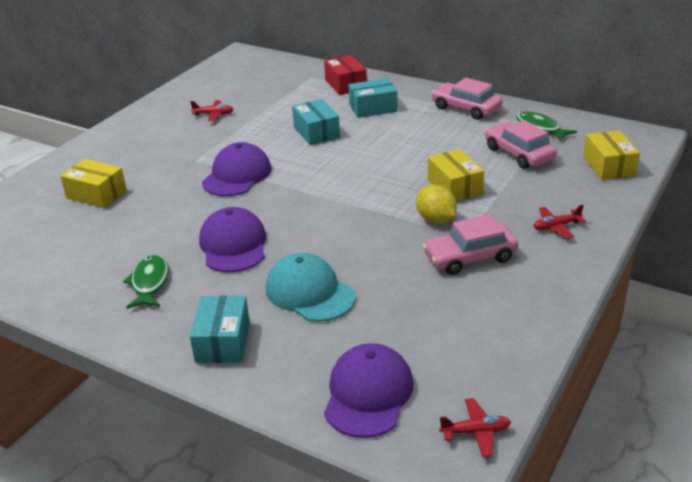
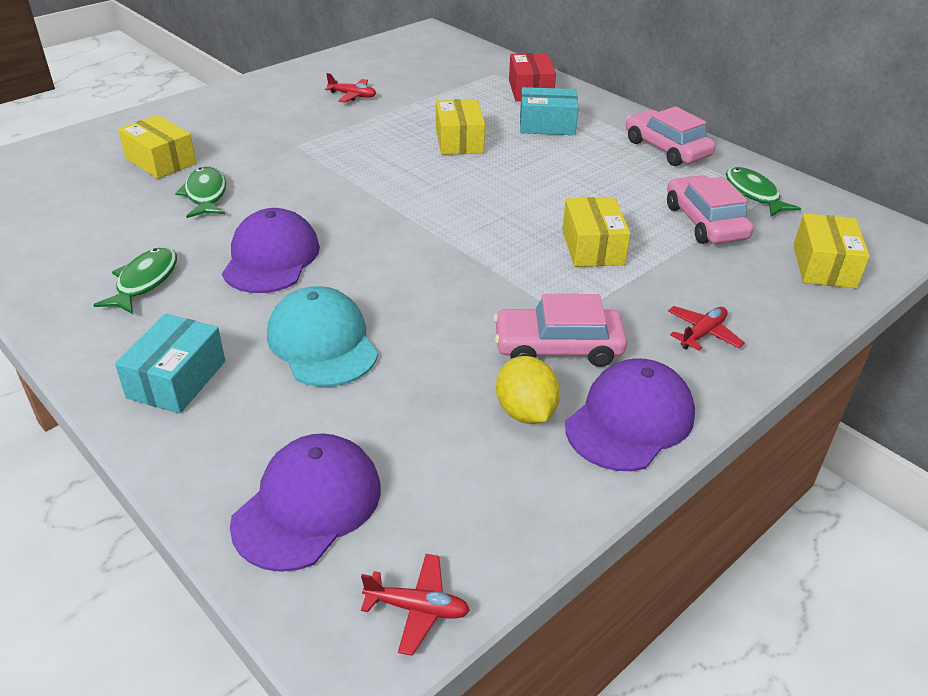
camera: 15 degrees right, 5 degrees up
(151, 211) = (205, 195): none -> green fish
(237, 175) = (331, 173): purple cap -> purple cap (630, 420)
(316, 132) = (459, 141): turquoise box -> yellow box
(435, 219) = (542, 285): yellow lemon -> yellow lemon (525, 412)
(556, 227) = (702, 334): red plane -> red plane turned 135 degrees clockwise

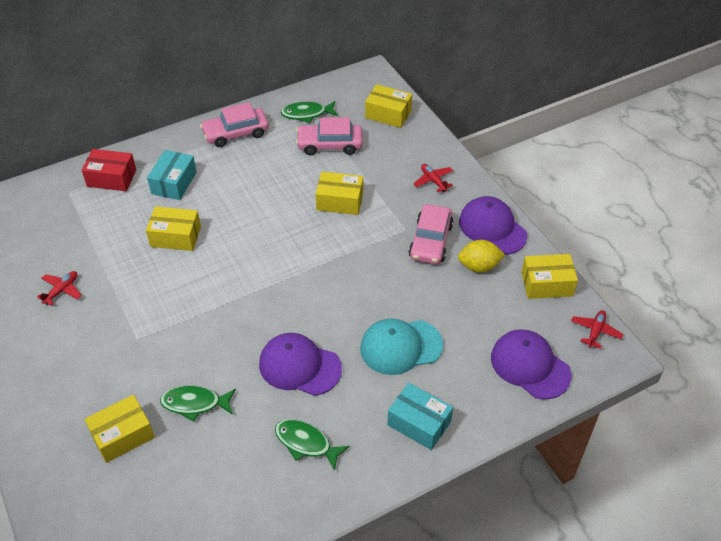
camera: 75 degrees left, 10 degrees up
(520, 514) = (547, 284): none -> yellow box

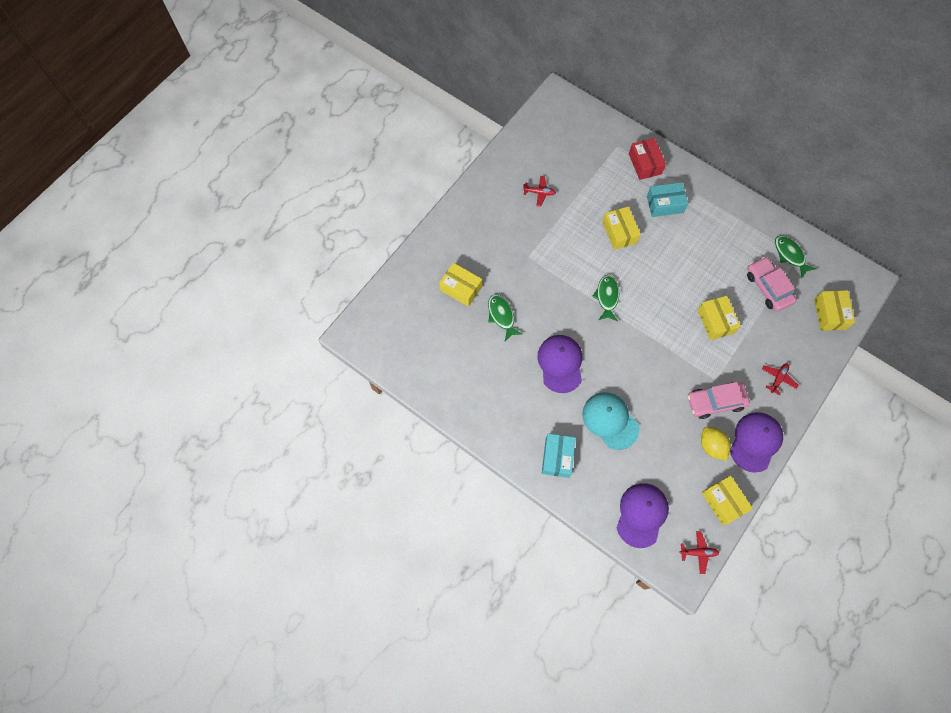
camera: 65 degrees right, 20 degrees up
(236, 133) = (737, 217): pink car -> none
(306, 443) = (508, 395): green fish -> green fish (607, 297)

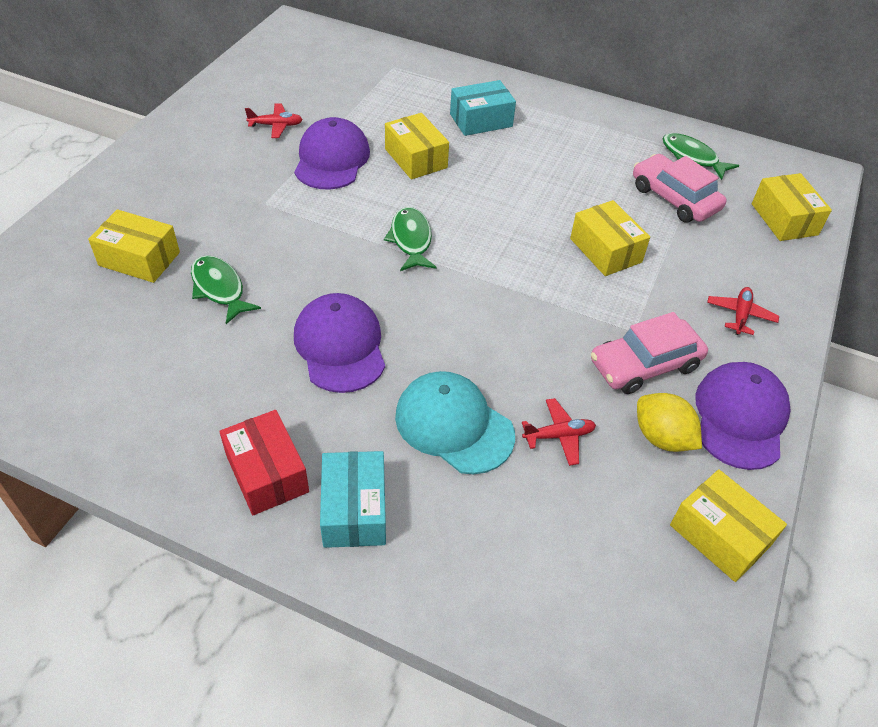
camera: 15 degrees left, 20 degrees down
(641, 515) = (558, 593): purple cap -> purple cap (331, 159)
(645, 164) = (439, 81): red box -> red box (267, 473)
(698, 552) = (703, 650): red plane -> red plane (558, 436)

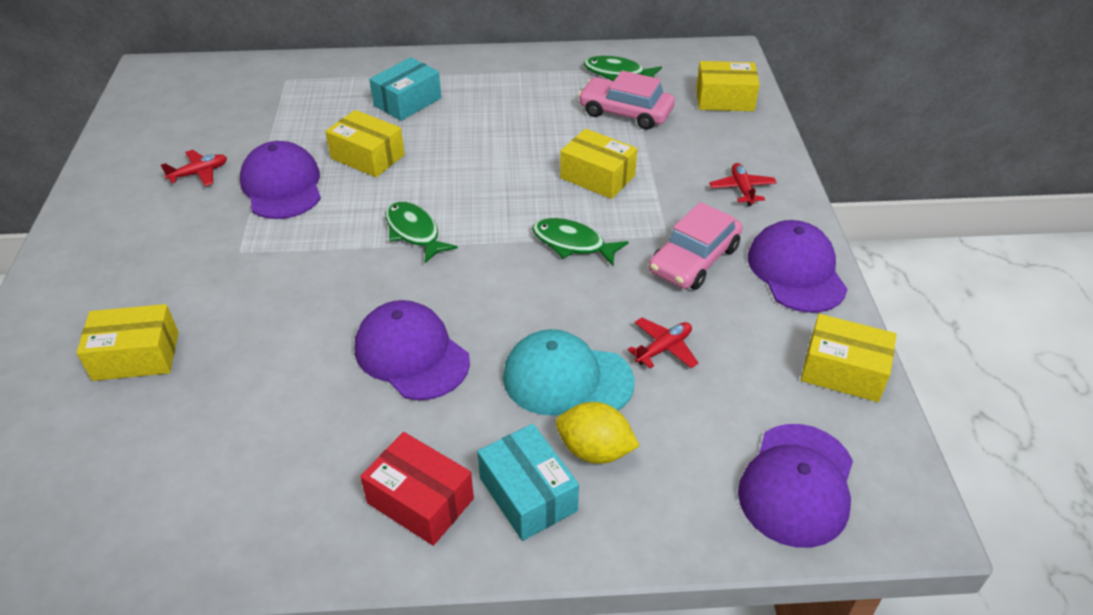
camera: 25 degrees left, 5 degrees down
(219, 289) = (248, 351): green fish -> green fish (572, 244)
(597, 620) = (797, 484): none -> purple cap
(662, 437) = (747, 313): yellow lemon -> yellow lemon (595, 450)
(784, 219) = (724, 99): yellow box -> yellow box turned 45 degrees counterclockwise

